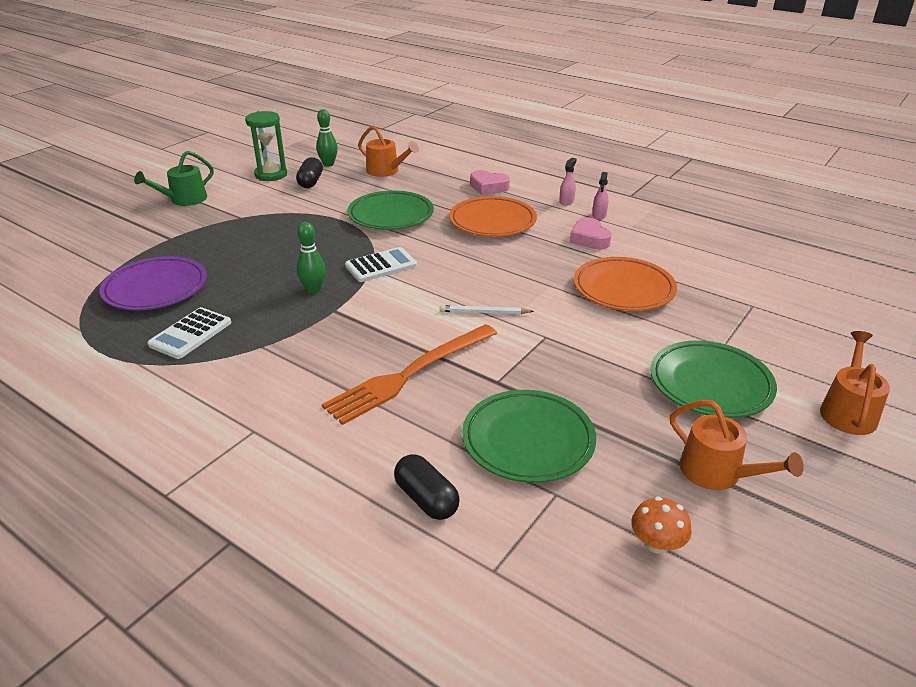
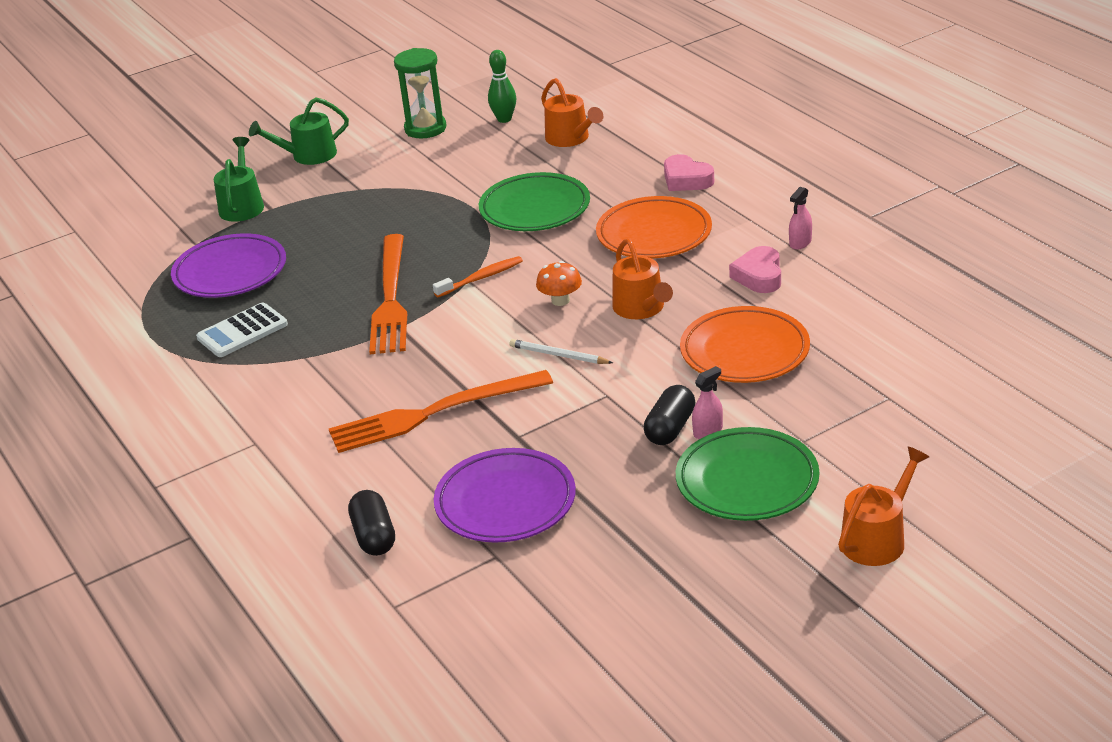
camera: 25 degrees right, 0 degrees up
(143, 239) = (242, 206): none -> green watering can
(310, 182) = (467, 145): black capsule -> black capsule (670, 428)
(313, 290) = (390, 298): green bowling pin -> orange fork
(381, 266) = (481, 278): white calculator -> orange toothbrush
(528, 441) = (505, 502): green plate -> purple plate
(566, 201) = (773, 215): pink spray bottle -> pink spray bottle (708, 431)
(656, 544) = (556, 618): orange mushroom -> orange mushroom (560, 300)
(717, 473) = (671, 570): orange watering can -> orange watering can (641, 308)

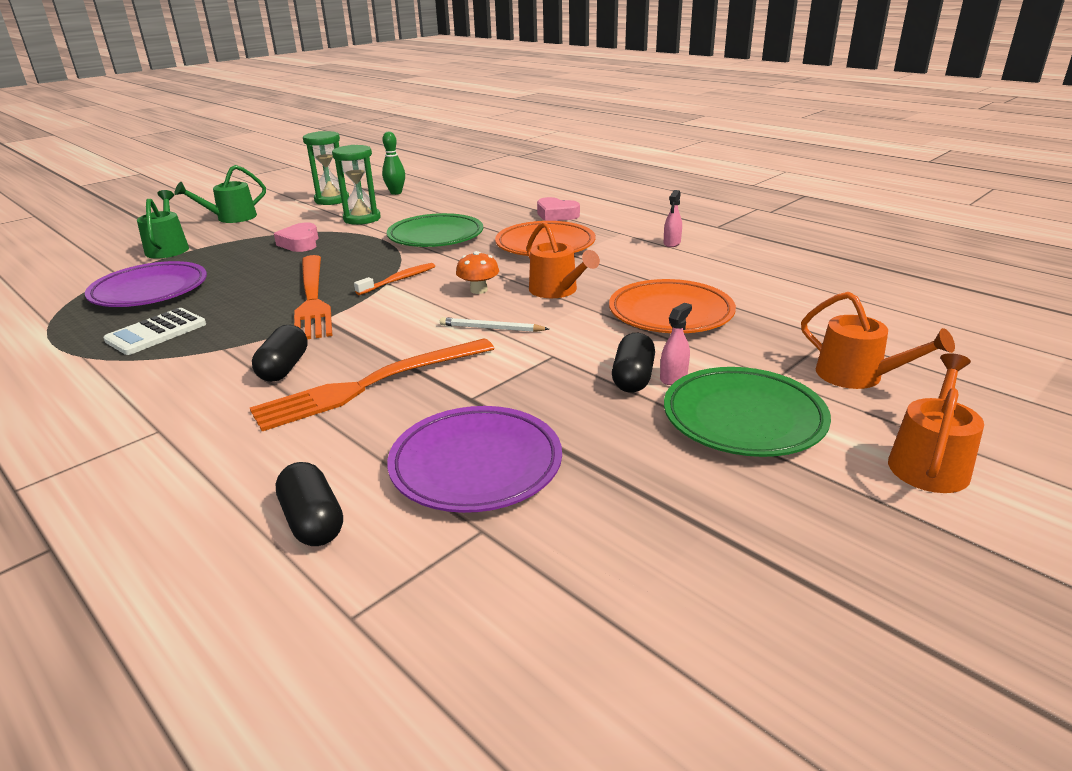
camera: 15 degrees left, 5 degrees down
(358, 386) = (284, 368): none -> black capsule
(456, 169) = (362, 219): none -> green hourglass
(570, 138) = (452, 199): orange watering can -> orange watering can (857, 376)
(759, 276) = (650, 264): pink heart -> pink heart (300, 243)

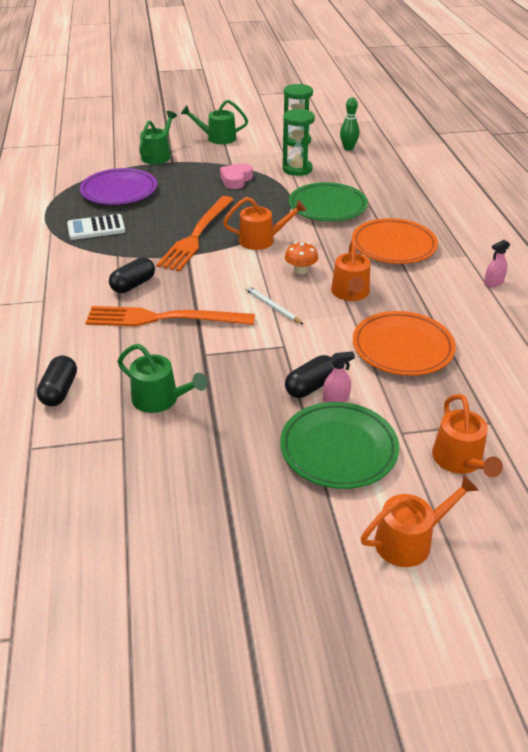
camera: 35 degrees right, 10 degrees up
(399, 280) = (261, 240): orange toothbrush -> orange watering can
(476, 465) = (160, 399): purple plate -> green watering can
(556, 215) = (440, 217): pink heart -> none

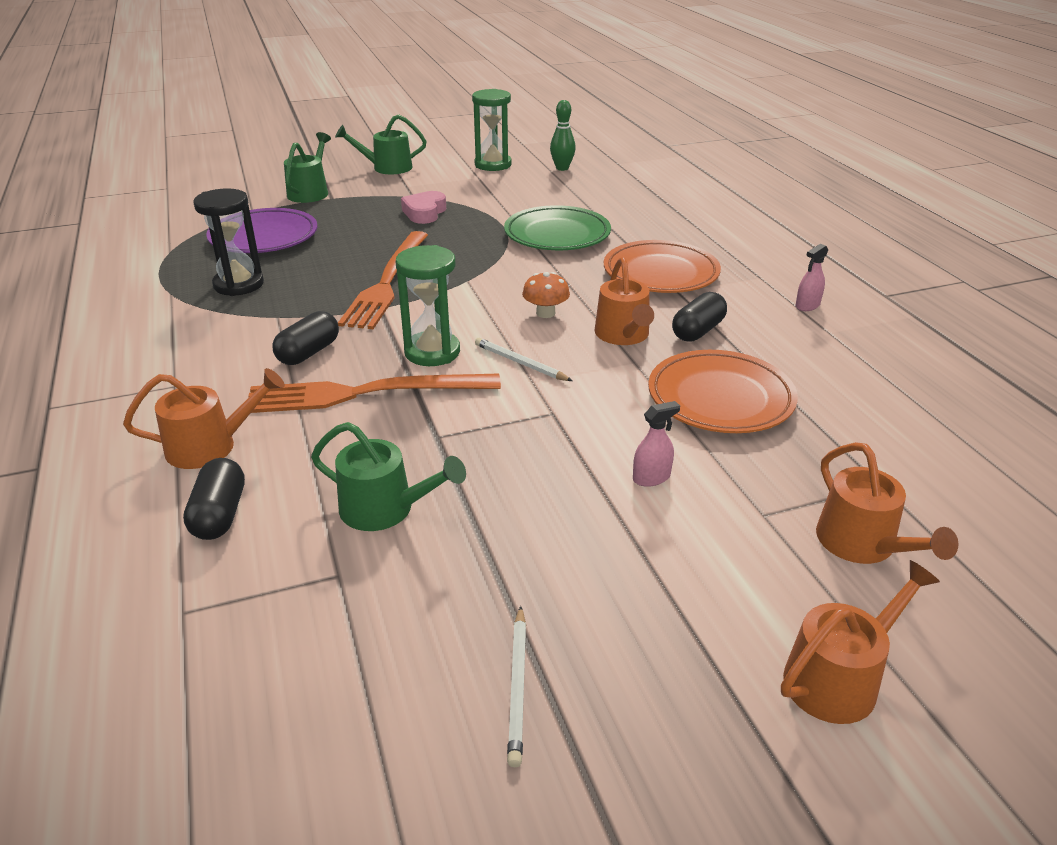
camera: 10 degrees left, 5 degrees down
(96, 228) = (239, 284): white calculator -> black hourglass
(213, 517) = (517, 686): none -> white pencil
(261, 240) = (480, 280): orange watering can -> orange watering can (210, 446)
(297, 169) = (503, 195): green hourglass -> green hourglass (432, 352)
(311, 387) = (609, 465): black capsule -> black capsule (698, 331)
(338, 449) = (680, 550): green plate -> none

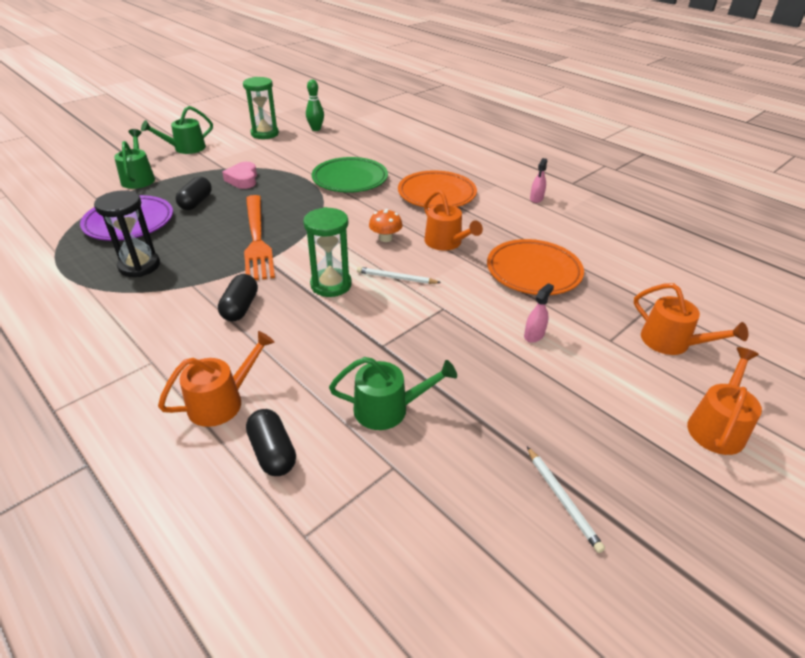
camera: 25 degrees left, 5 degrees up
(364, 393) = (307, 328): orange fork -> none
(698, 331) = (488, 229): black capsule -> black capsule (196, 202)

